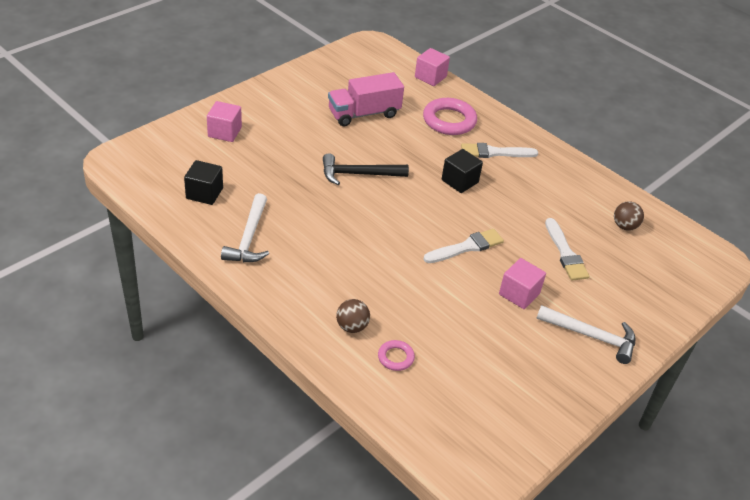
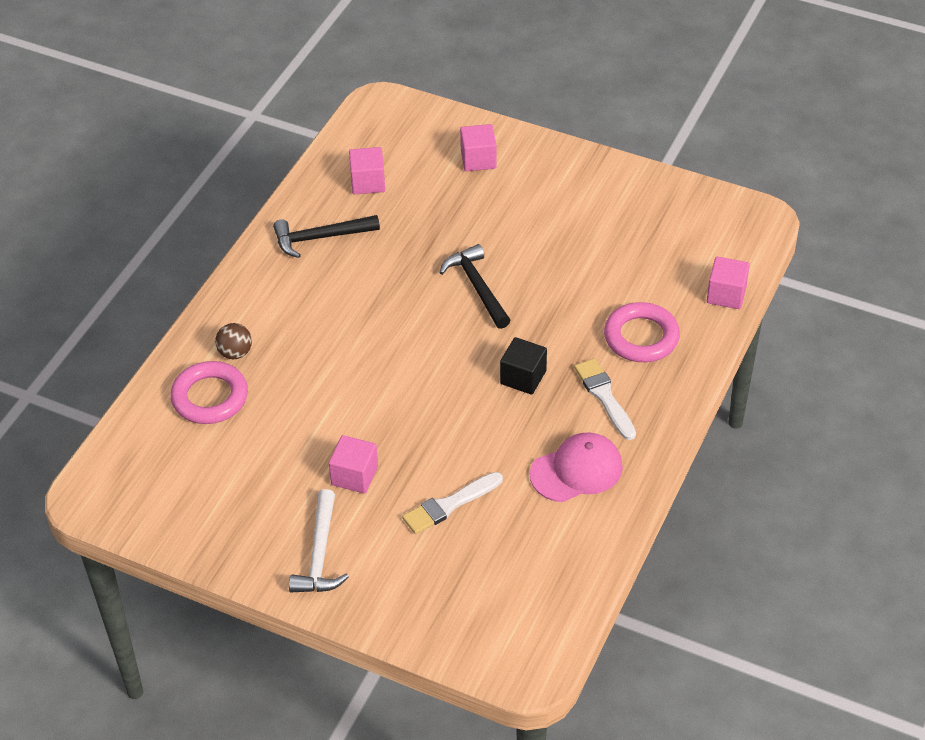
camera: 75 degrees right, 5 degrees up
(204, 193) = (368, 182): black cube -> pink cube
(249, 238) = (320, 238): white hammer -> black hammer
(364, 114) = (596, 257): pink truck -> none
(395, 357) = (210, 397): pink ring -> pink ring, size x1.95
(466, 247) = (407, 412): white brush -> none
(555, 185) = (576, 470): none -> pink cap
(624, 226) = (537, 556): brown ball -> none

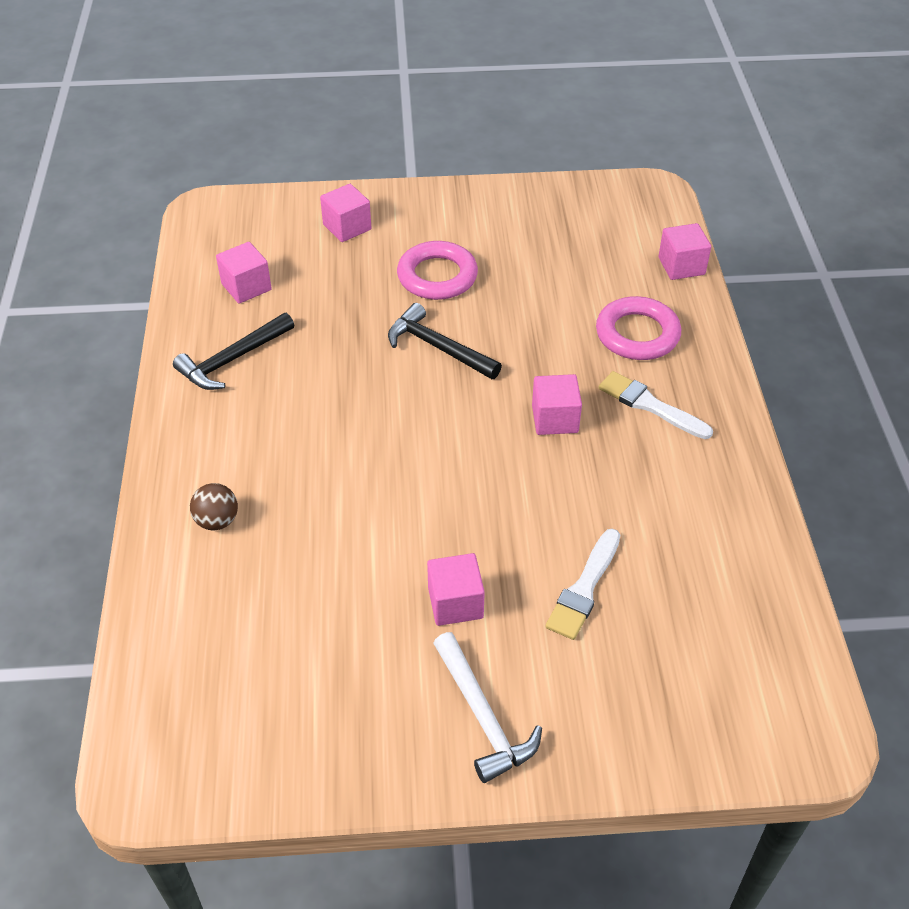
camera: 30 degrees left, 0 degrees up
(210, 397) = (220, 585): pink ring -> pink ring (437, 276)
(523, 377) = (555, 419): black cube -> pink cube
(576, 470) = (684, 492): pink cap -> none

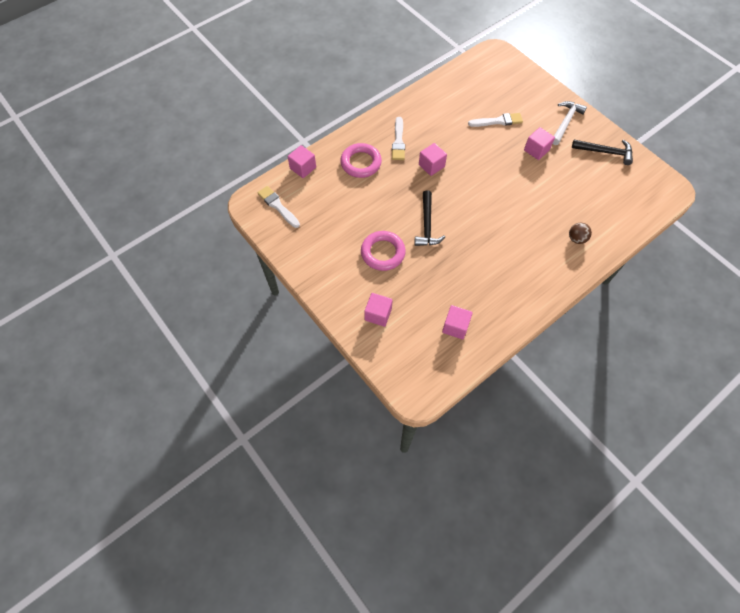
camera: 125 degrees left, 15 degrees up
(233, 360) = (501, 296): black hammer -> black hammer (605, 152)
(624, 212) = (277, 206): none -> white brush

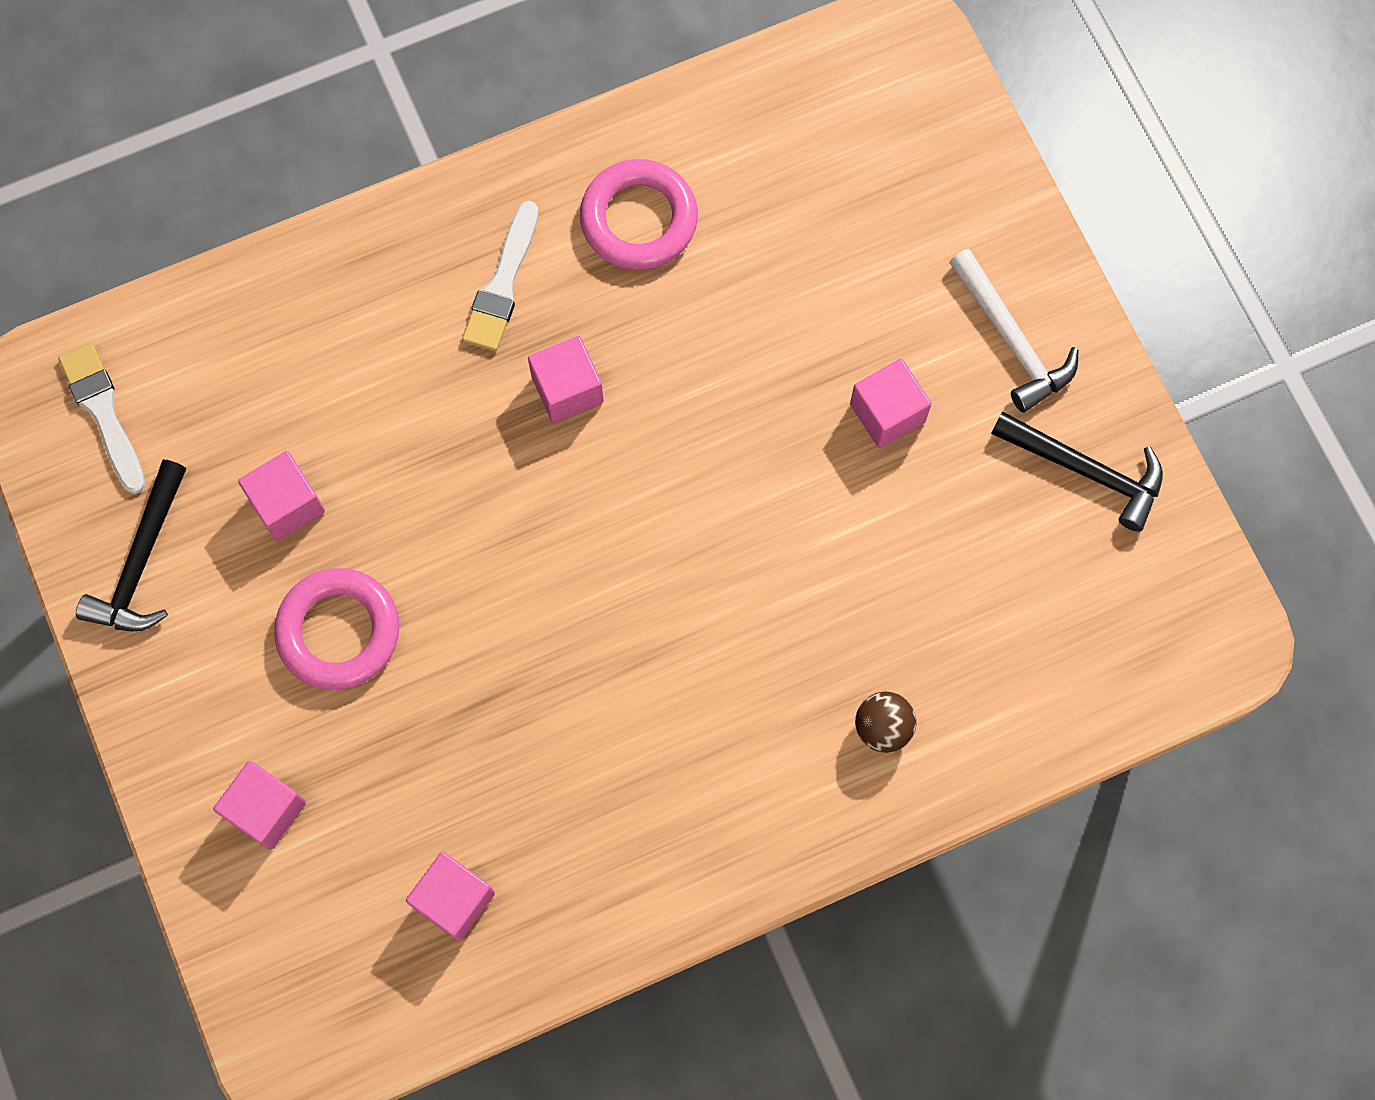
camera: 15 degrees right, 10 degrees up
(303, 168) = (207, 306): pink cube -> pink cube (287, 504)
(361, 163) = (373, 330): pink ring -> pink ring (639, 219)
(427, 225) = (488, 577): black hammer -> black hammer (142, 561)
(498, 121) = (814, 286): white brush -> none
(565, 122) = (1011, 339): white hammer -> white hammer turned 105 degrees clockwise

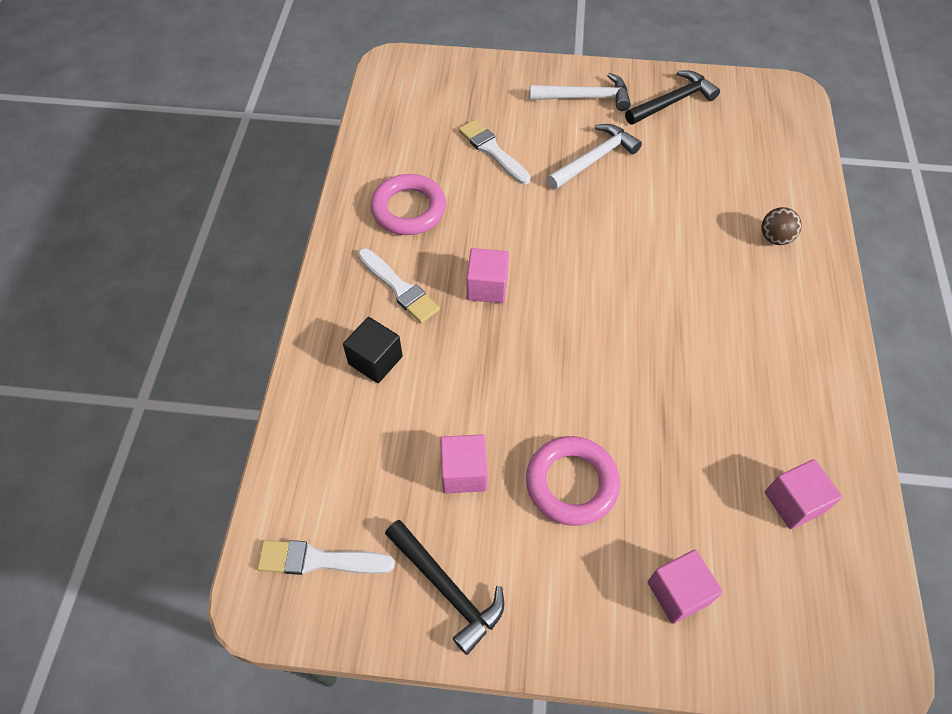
camera: 60 degrees left, 15 degrees down
(380, 320) = (375, 360): none -> black cube
(815, 267) = (492, 151): none -> white brush
(887, 413) = (594, 159): pink cube -> white hammer

